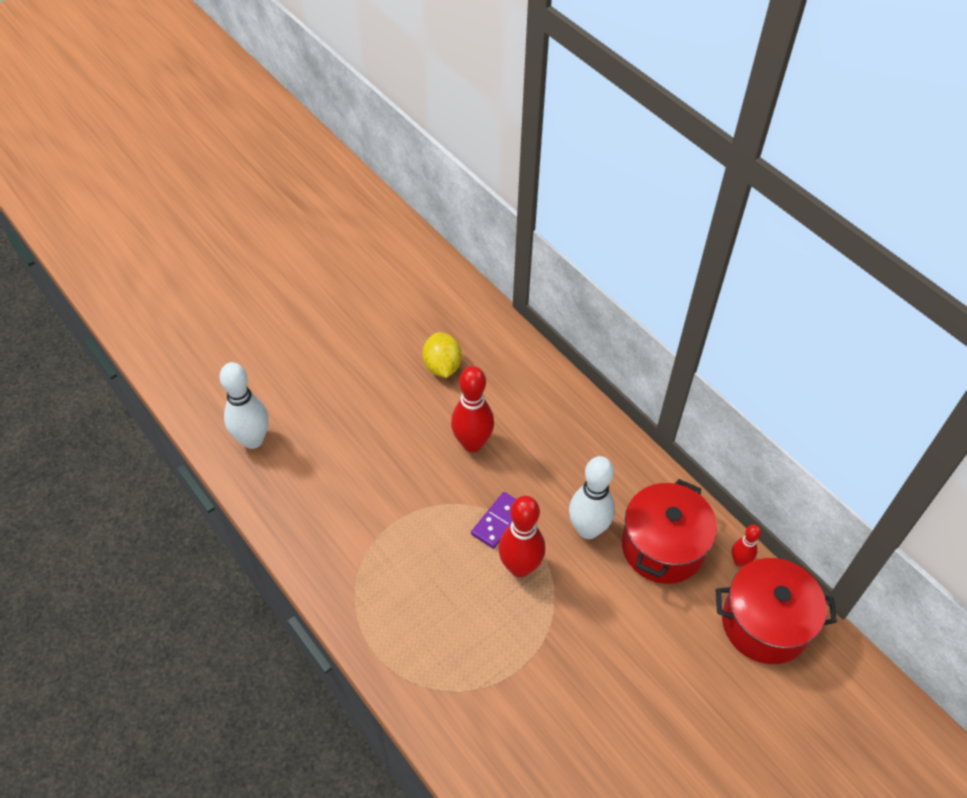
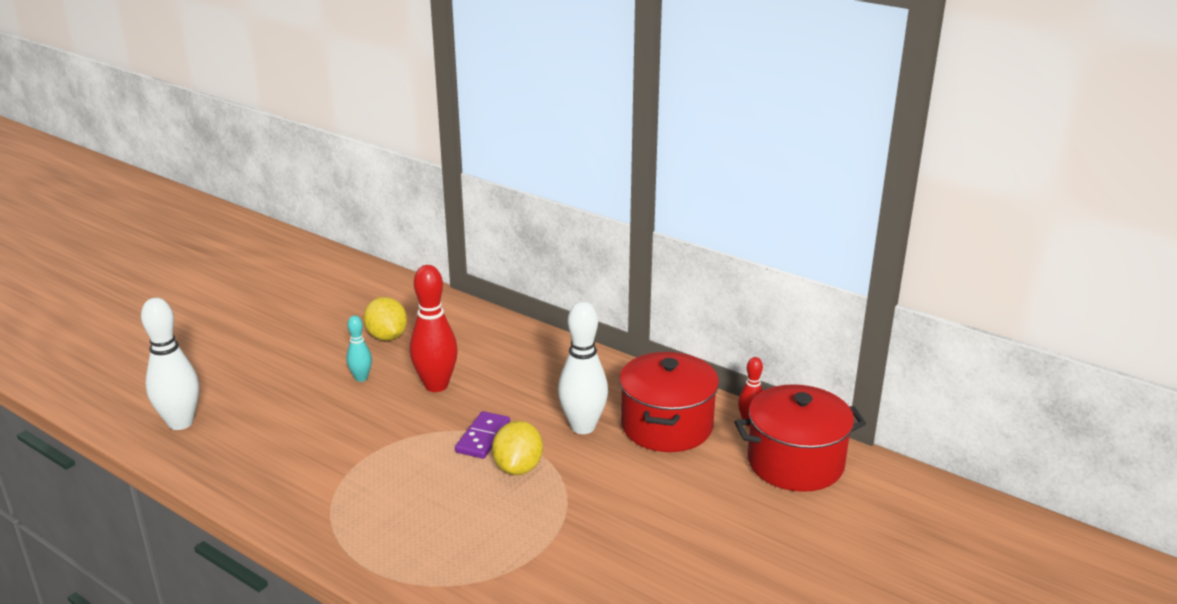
camera: 15 degrees left, 25 degrees down
(410, 418) = (361, 378): none -> turquoise bowling pin
(520, 567) = (518, 467): red bowling pin -> yellow lemon

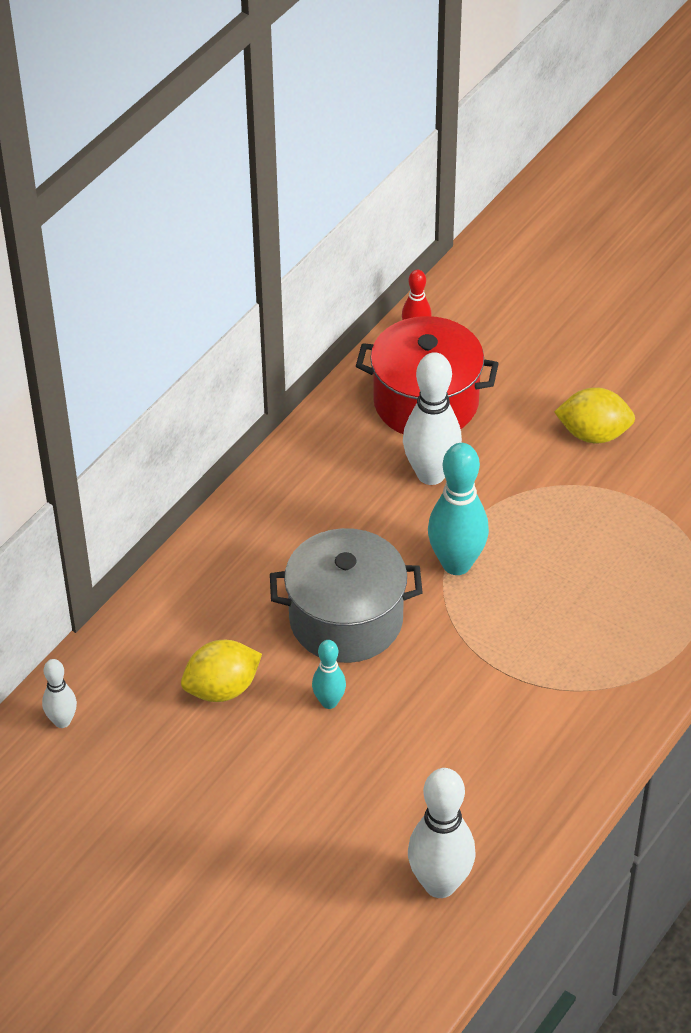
camera: 90 degrees left, 20 degrees up
(379, 284) = (62, 721): none -> white bowling pin
(436, 385) = (346, 619): red bowling pin -> grey pot
(483, 437) = (456, 564): purple domino -> turquoise bowling pin
(518, 467) = (512, 528): yellow lemon -> yellow lemon (593, 434)
(795, 462) = (487, 305): red pot -> none

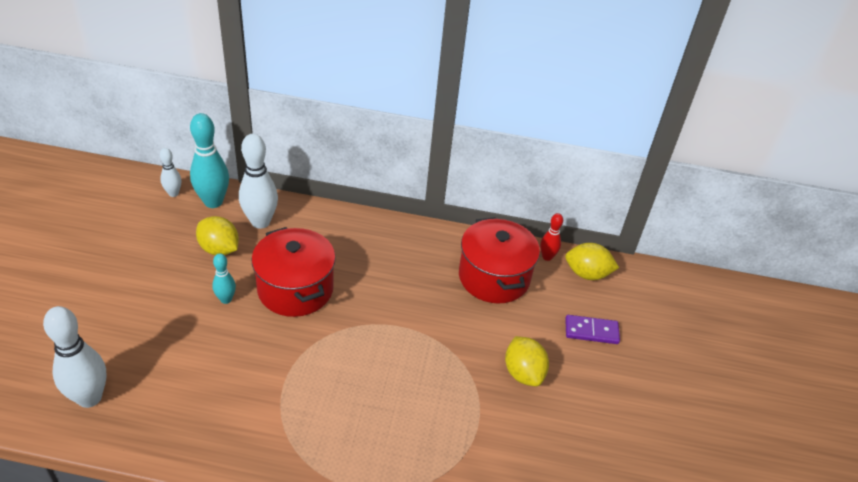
camera: 60 degrees right, 5 degrees down
(346, 619) = (295, 289): grey pot -> red pot
(431, 474) = (435, 296): white bowling pin -> white bowling pin (260, 222)
(456, 564) = (367, 330): turquoise bowling pin -> turquoise bowling pin (213, 202)
(465, 306) = (587, 274): none -> yellow lemon
(559, 344) = (591, 331): none -> purple domino

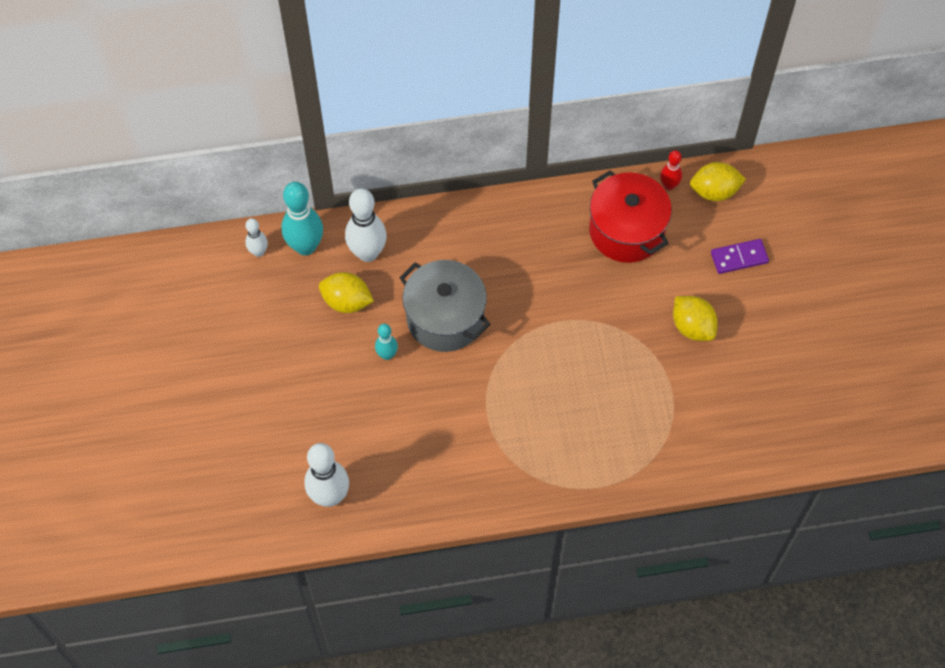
camera: 15 degrees left, 20 degrees up
(295, 289) = (445, 318): red pot -> grey pot

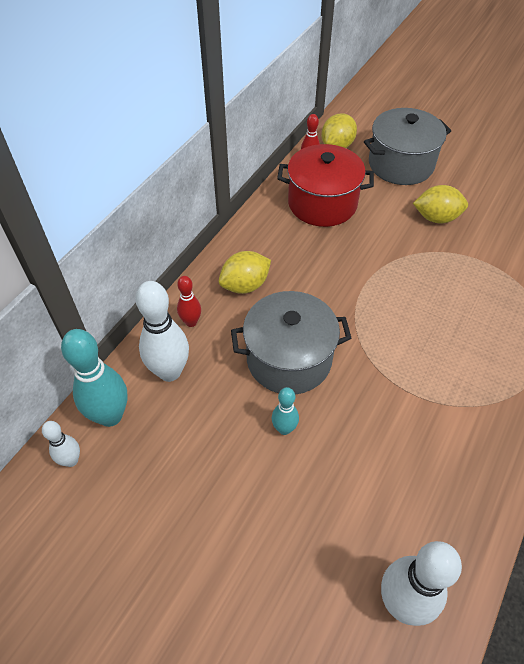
camera: 50 degrees left, 10 degrees down
(347, 301) = (199, 422): yellow lemon -> yellow lemon (245, 285)
(419, 232) = (191, 322): none -> red bowling pin
(739, 257) = (401, 164): purple domino -> grey pot

